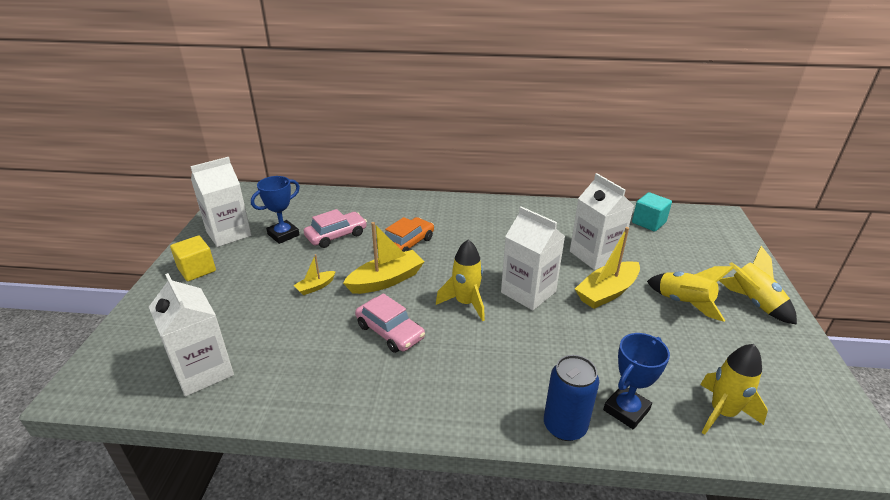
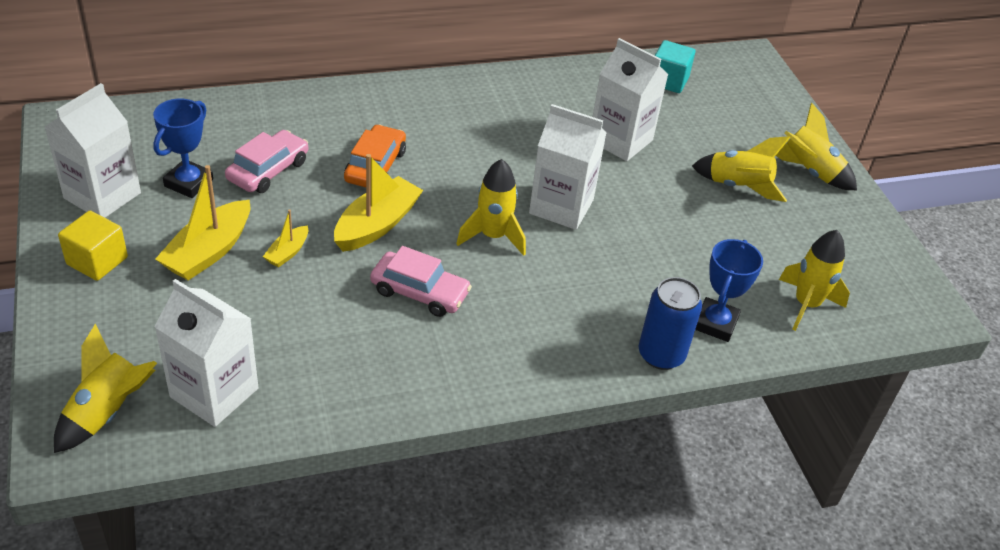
camera: 25 degrees left, 10 degrees up
(127, 368) = (107, 412): none -> yellow rocket
(607, 292) = (651, 189): yellow boat -> yellow boat (209, 251)

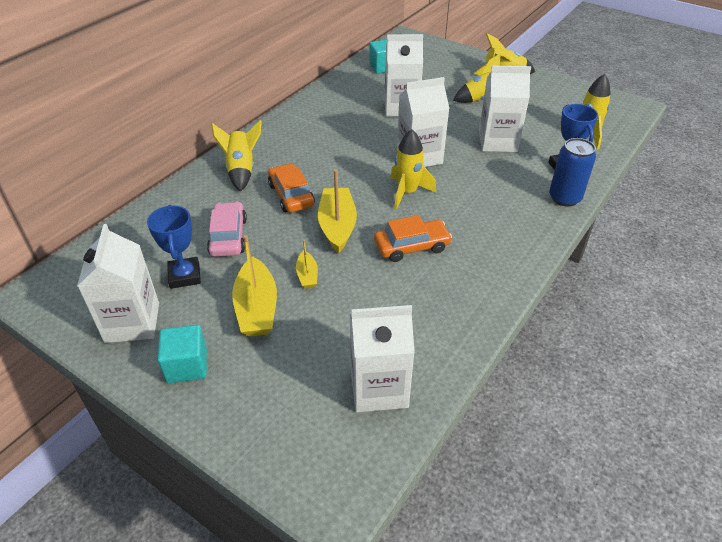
camera: 35 degrees left, 0 degrees up
(97, 261) = (187, 365): yellow cube -> turquoise cube
(107, 412) = (329, 454): yellow rocket -> yellow rocket (241, 170)
(420, 292) = (412, 246): pink car -> orange car
(677, 245) = (497, 142): none -> white carton

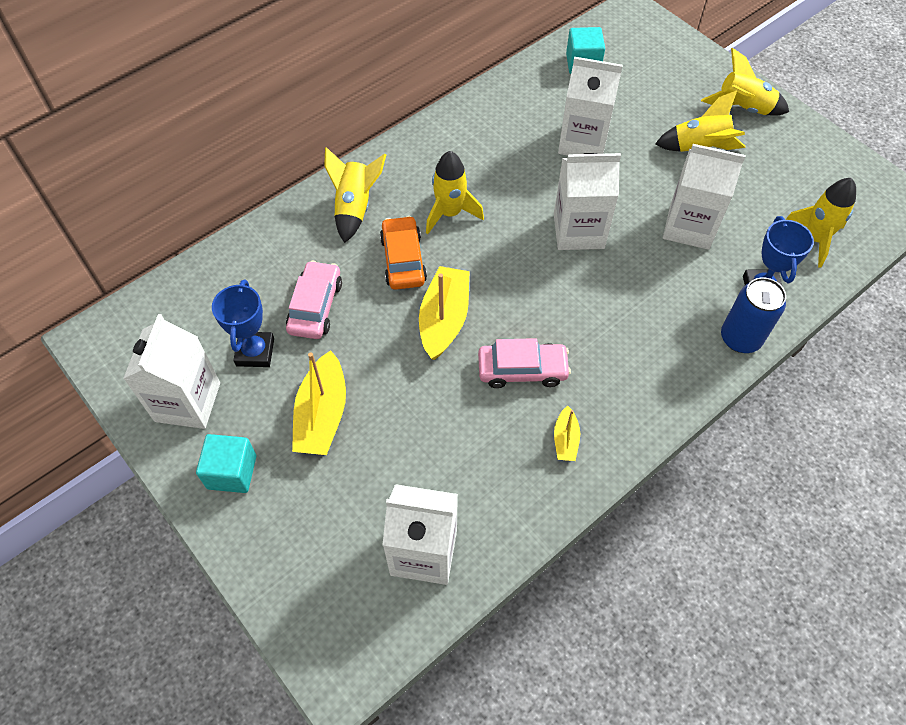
camera: 15 degrees right, 15 degrees up
(307, 275) = (389, 383): yellow boat -> yellow boat (565, 440)
(407, 192) = (544, 286): yellow rocket -> yellow rocket (450, 213)
(412, 246) = (522, 370): orange car -> pink car

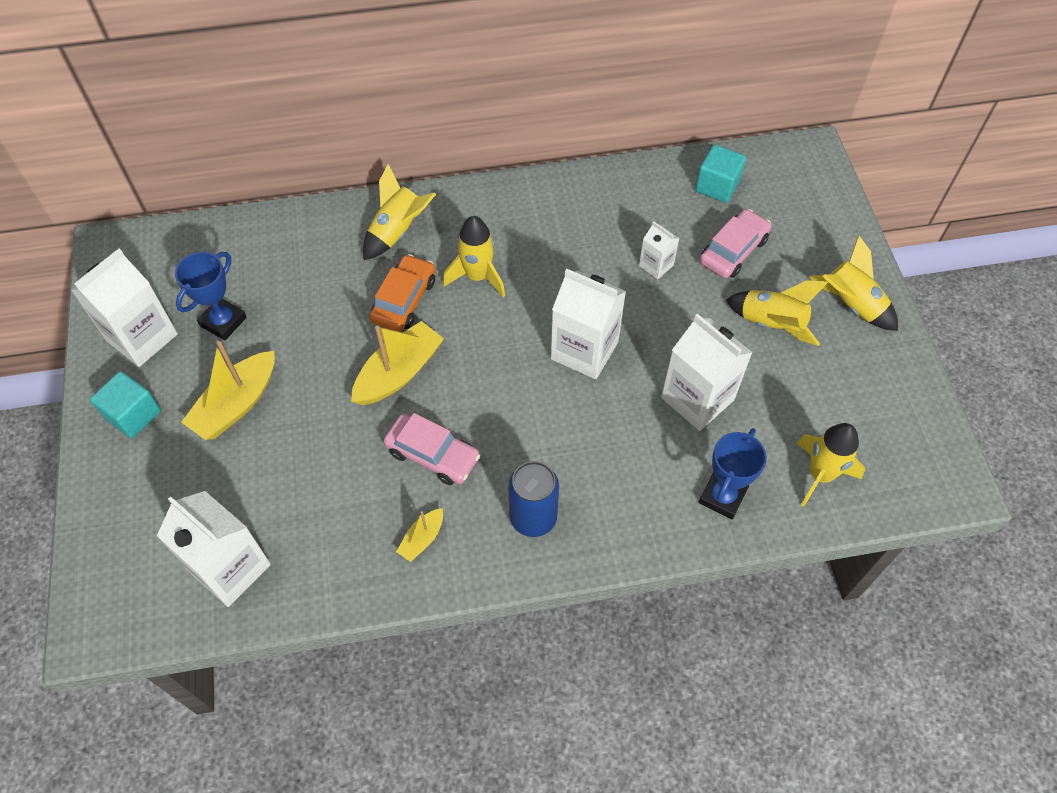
camera: 30 degrees right, 0 degrees up
(315, 306) = (300, 306): pink car -> pink car (733, 251)
(583, 142) = (656, 265): white carton -> white carton, size x0.51
(740, 338) = (662, 533): blue can -> blue can (533, 517)

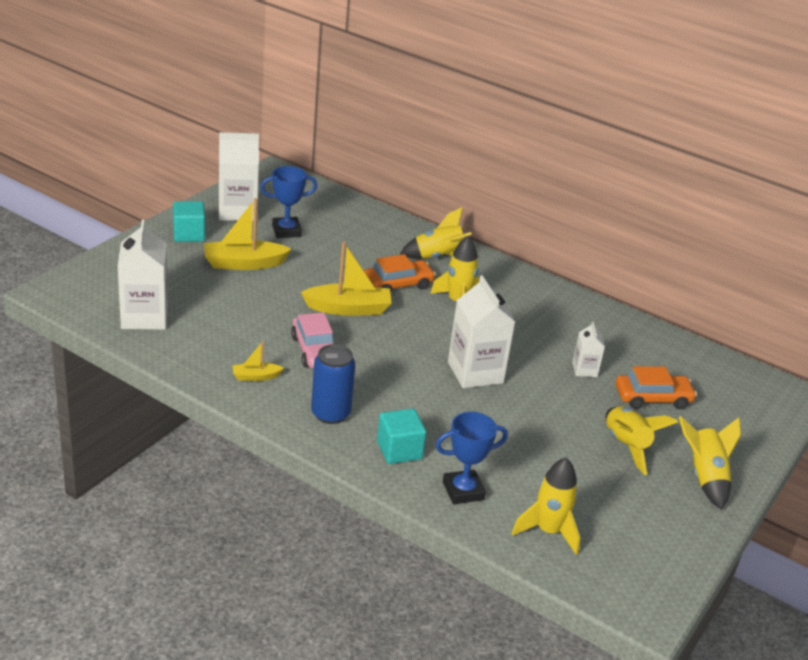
camera: 40 degrees right, 25 degrees down
(697, 399) = (517, 441): white carton -> none
(717, 186) = (689, 364): turquoise cube -> turquoise cube (399, 450)
(733, 251) = (652, 398): pink car -> orange car

